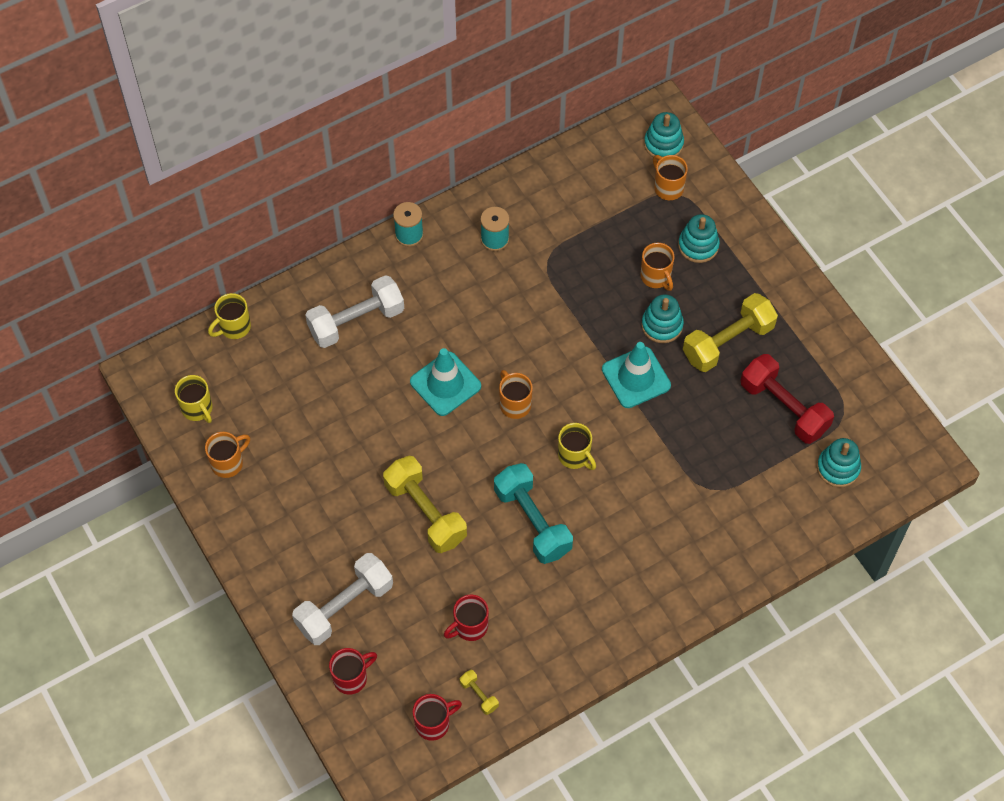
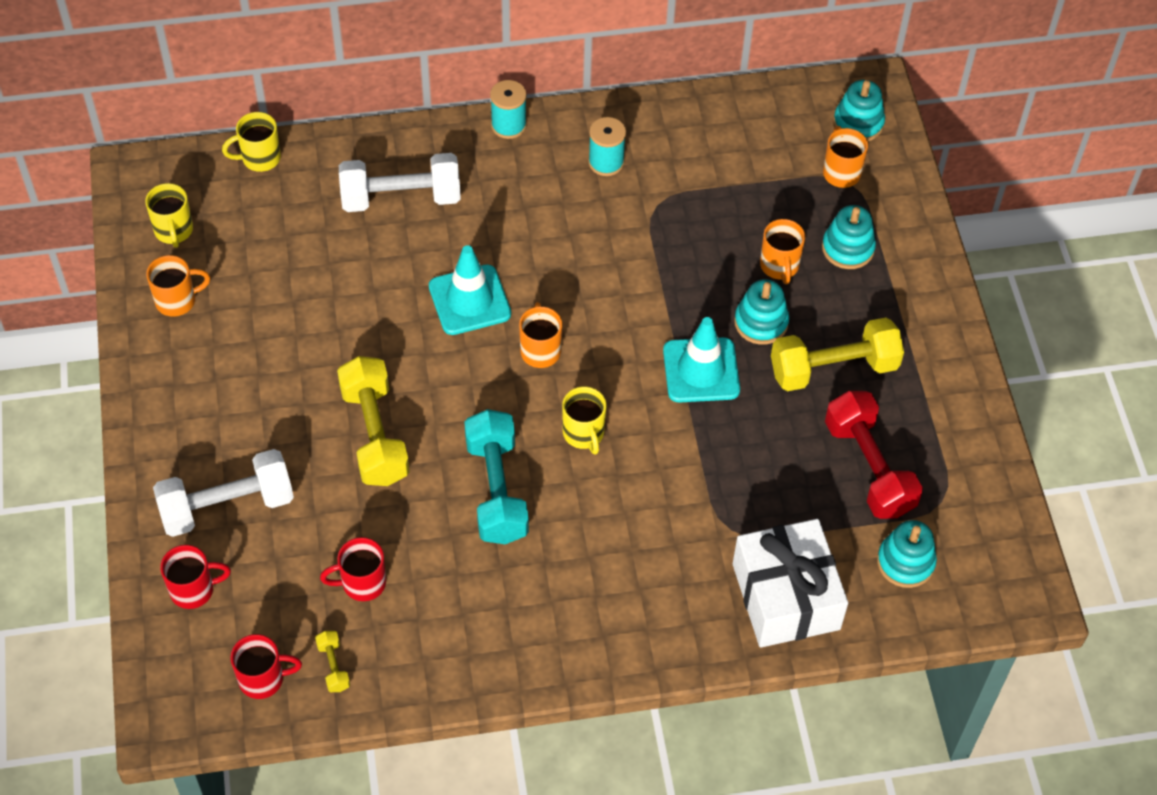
camera: 20 degrees right, 5 degrees down
(768, 524) = (785, 596): none -> white gift

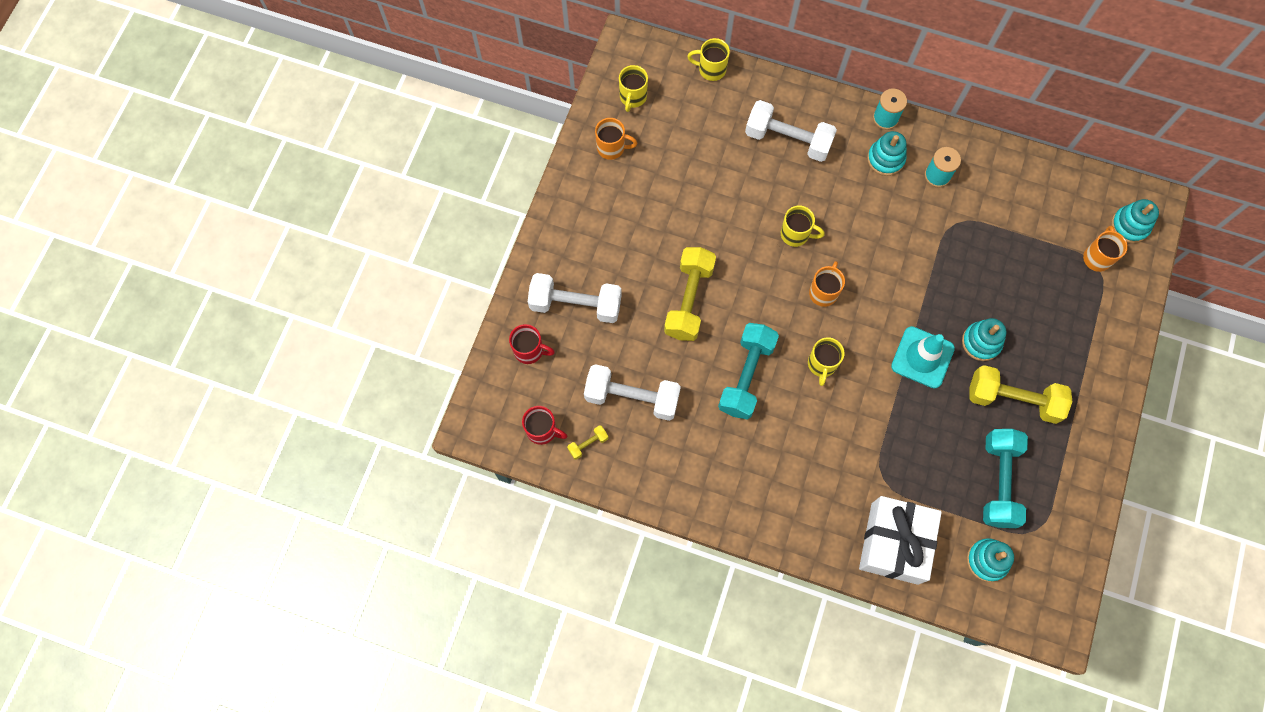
camera: 30 degrees right, 15 degrees up
(333, 666) = (588, 444): yellow dumbbell -> yellow dumbbell turned 45 degrees clockwise
(362, 583) = (632, 397): red mug -> white dumbbell
(469, 300) = (796, 234): turquoise traffic cone -> yellow mug
(779, 266) = (1016, 307): orange mug -> none
(848, 248) = (1071, 316): turquoise stacking toy -> turquoise stacking toy (885, 159)
(869, 468) = (998, 482): red dumbbell -> turquoise dumbbell

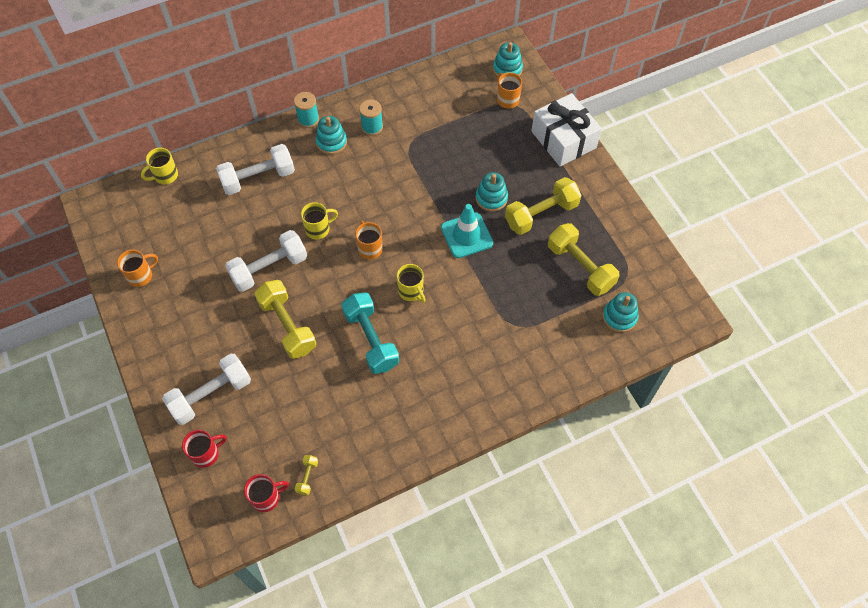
camera: 45 degrees left, 10 degrees down
(632, 97) = (126, 233): yellow mug -> none
(632, 397) = (308, 420): white dumbbell -> white dumbbell (269, 268)
(894, 543) = (559, 356): white gift -> white gift (563, 140)
(998, 482) = (580, 267): turquoise dumbbell -> yellow dumbbell

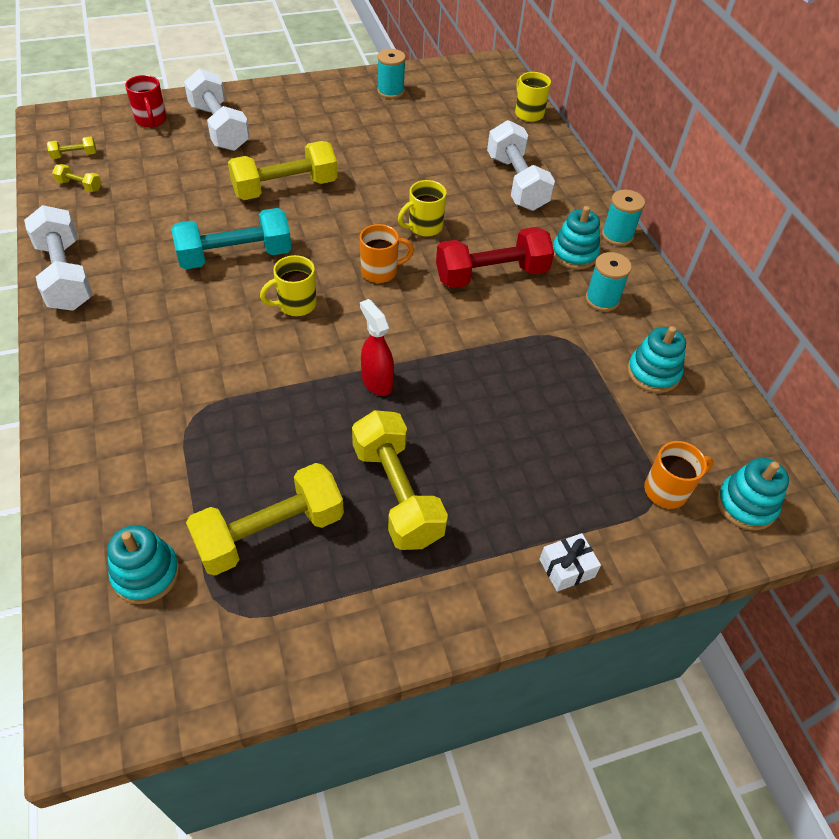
camera: 95 degrees right, 10 degrees down
(141, 276) = (390, 91): orange mug -> turquoise spool
(266, 498) = (74, 155): red mug -> yellow dumbbell
(269, 268) = (373, 181): white dumbbell -> white dumbbell (65, 275)
(318, 229) = (424, 227): yellow mug -> yellow mug turned 75 degrees clockwise
(360, 186) = (491, 275): none -> red dumbbell
(466, 235) = (377, 382): turquoise traffic cone -> red spray bottle
(491, 198) = (444, 427): turquoise stacking toy -> turquoise stacking toy (653, 373)
(563, 140) = (566, 568): white gift -> white gift, size x0.41

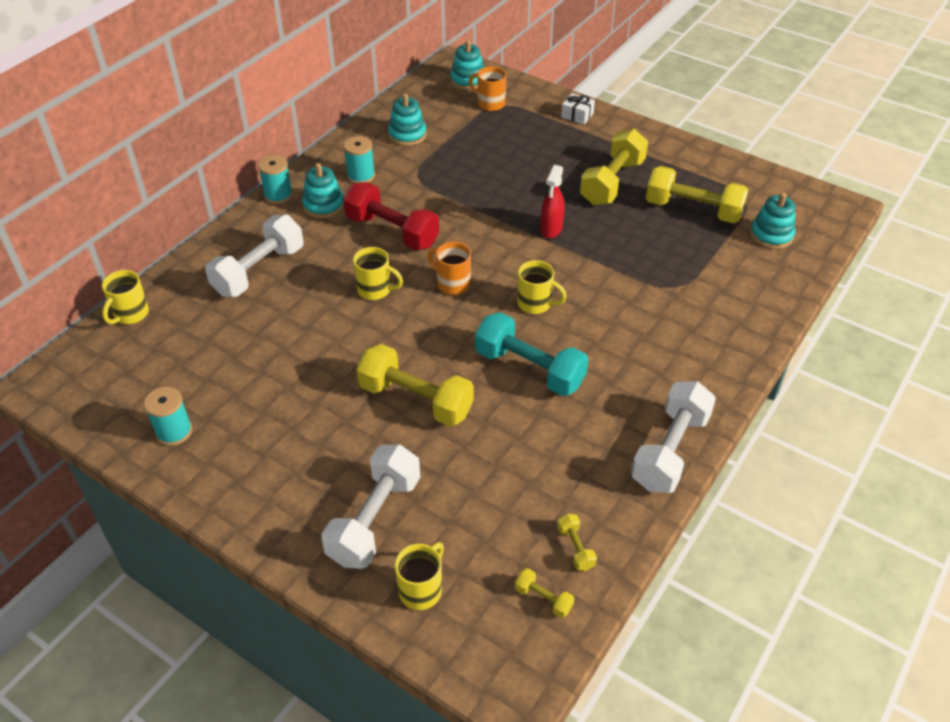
camera: 125 degrees left, 5 degrees down
(151, 120) = (421, 590): red mug -> yellow mug

